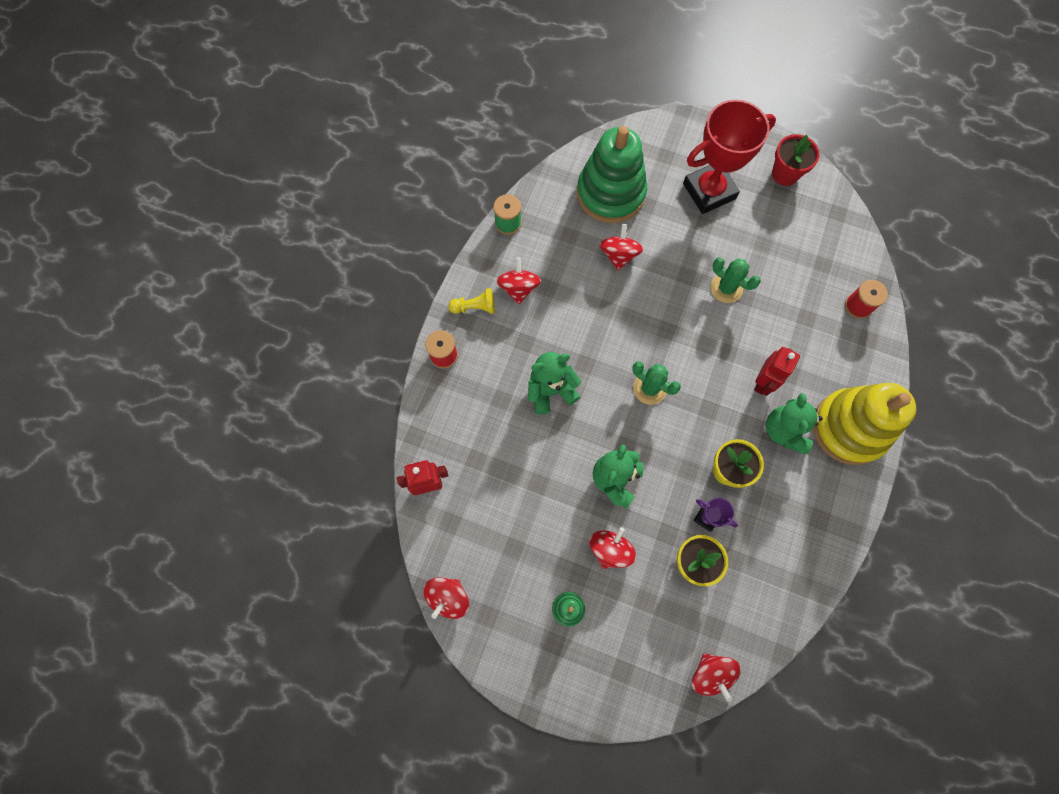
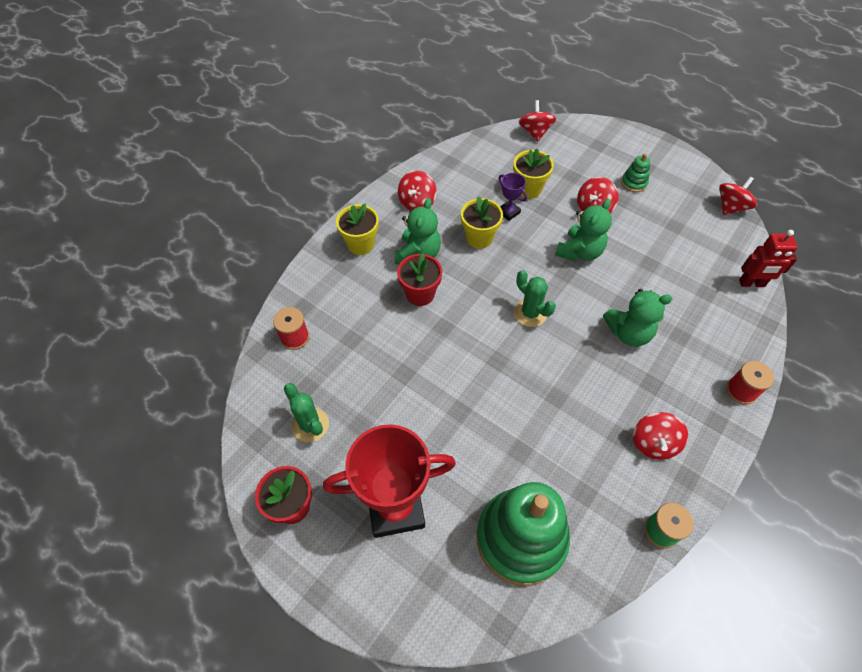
camera: 165 degrees left, 15 degrees down
(475, 307) = (706, 434): yellow pawn -> none
(619, 255) = (529, 453): red spinning top -> red spinning top (417, 202)
(726, 288) = (420, 387): green cactus -> green cactus (310, 425)
(763, 382) = (420, 294): red robot -> red flower pot
(849, 428) = (360, 244): yellow stacking toy -> yellow flower pot

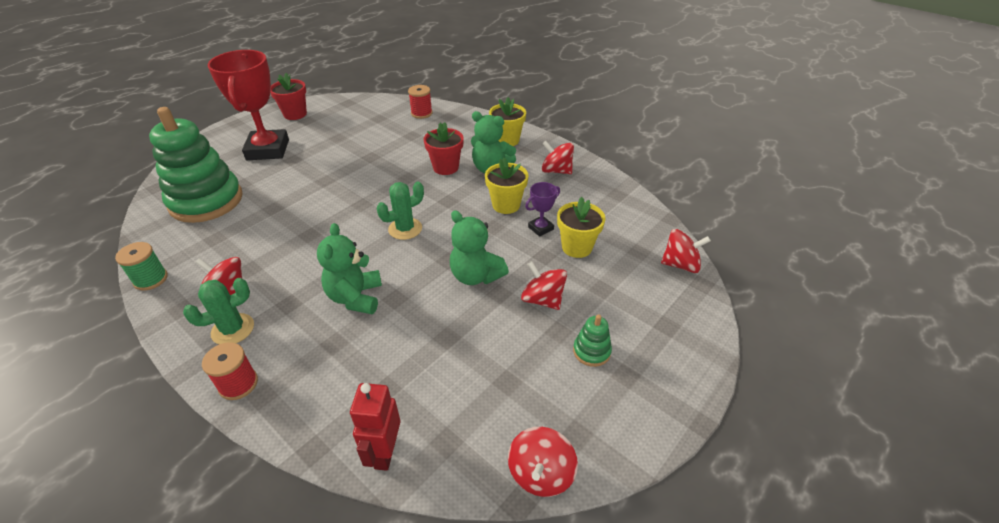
camera: 95 degrees right, 15 degrees down
(310, 425) = (348, 119): green cactus -> green cactus (233, 329)
(731, 207) = (540, 473): red spinning top -> red spinning top turned 60 degrees clockwise

